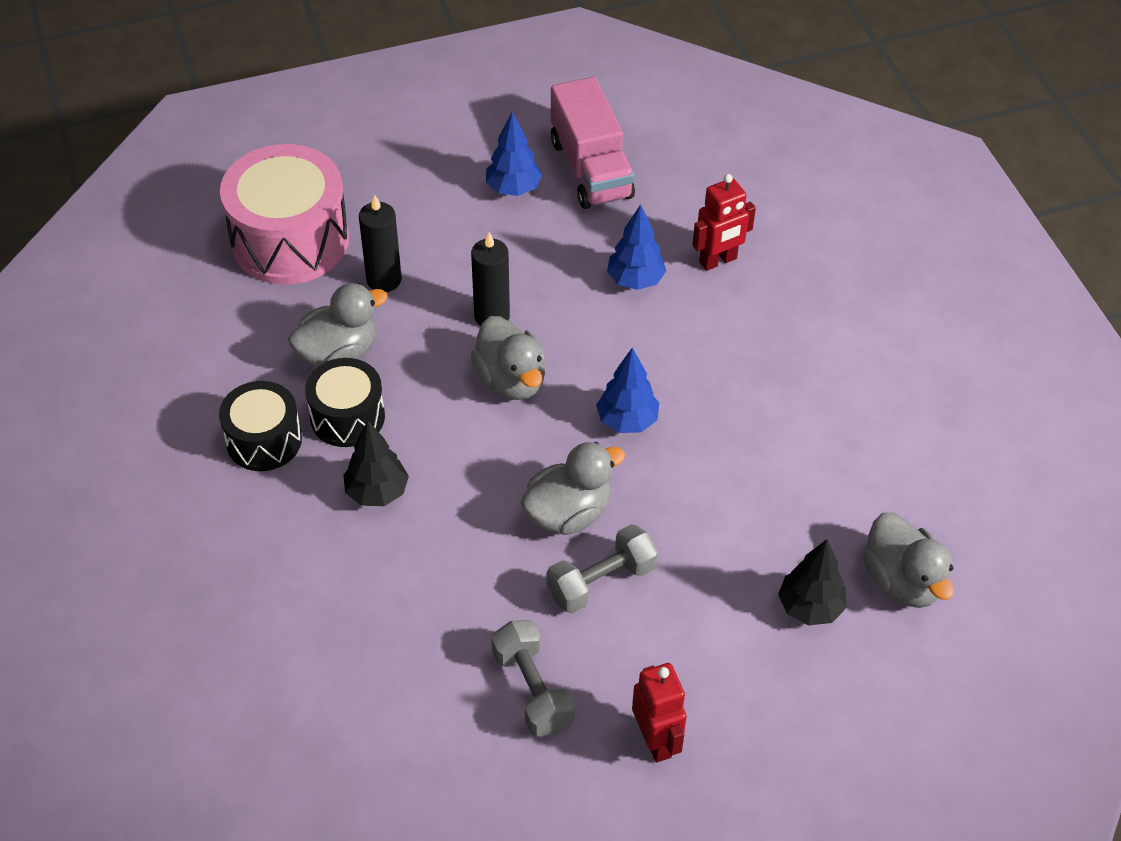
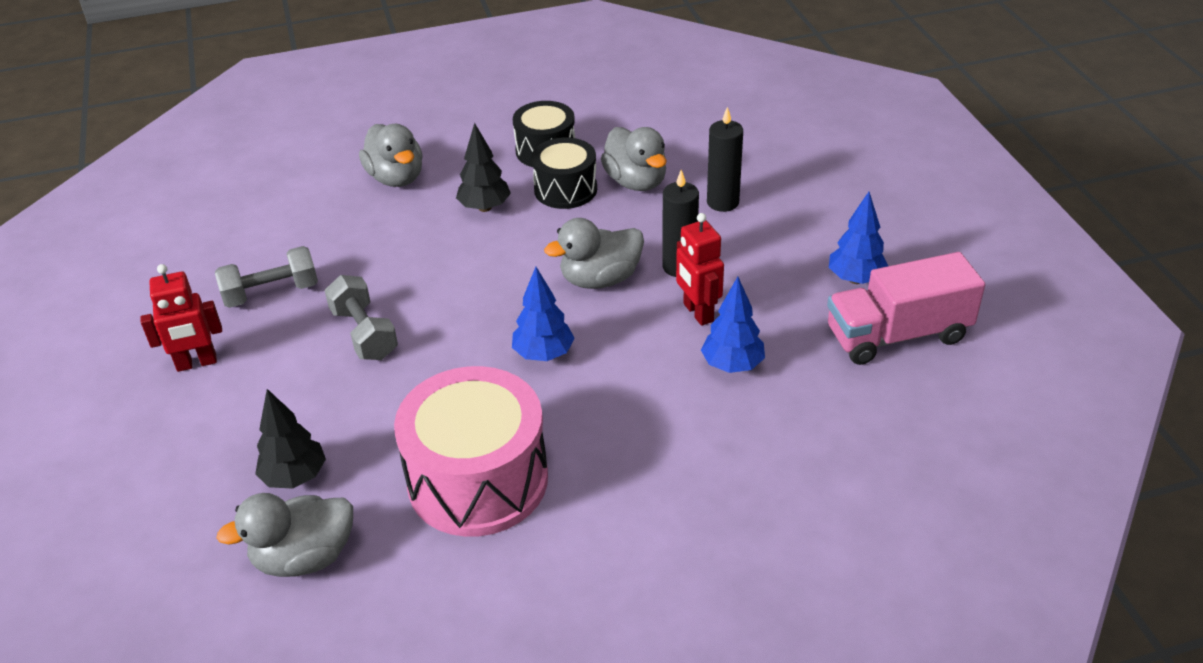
camera: 95 degrees right, 10 degrees down
(290, 240) = (766, 150): pink drum -> pink drum (478, 480)
(568, 513) = (442, 314): grey duck -> grey duck (396, 178)
(718, 261) = (767, 433): red robot -> red robot (697, 313)

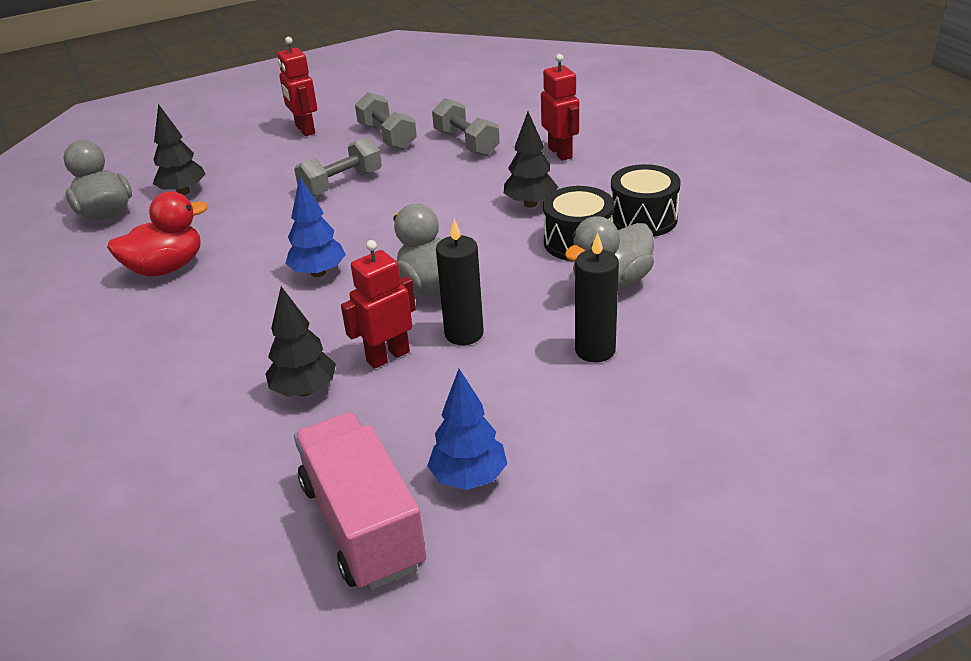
camera: 80 degrees right, 5 degrees down
(331, 236) = (466, 143): none -> grey dumbbell
(396, 178) = (560, 153): grey duck -> red robot
(478, 480) = (166, 268): pink drum -> red duck
(732, 365) = (304, 390): blue tree -> black tree

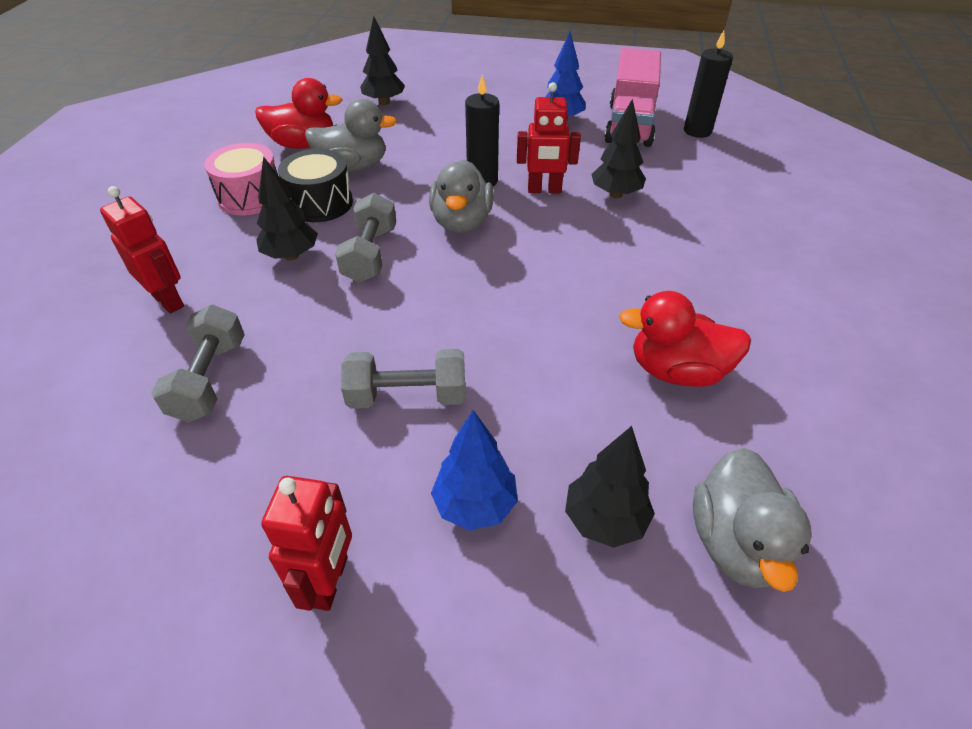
camera: 145 degrees left, 10 degrees up
(318, 273) = (534, 282): blue tree -> blue tree (475, 505)
(387, 137) = (260, 463): grey dumbbell -> grey dumbbell (370, 255)
(560, 153) = (168, 300): red robot -> red robot turned 120 degrees clockwise
(595, 350) = (424, 139): black candle -> black candle (697, 131)
(643, 219) = (250, 197): black drum -> pink drum
(701, 279) = (303, 144): none -> red duck
(728, 375) = (384, 102): none -> black tree

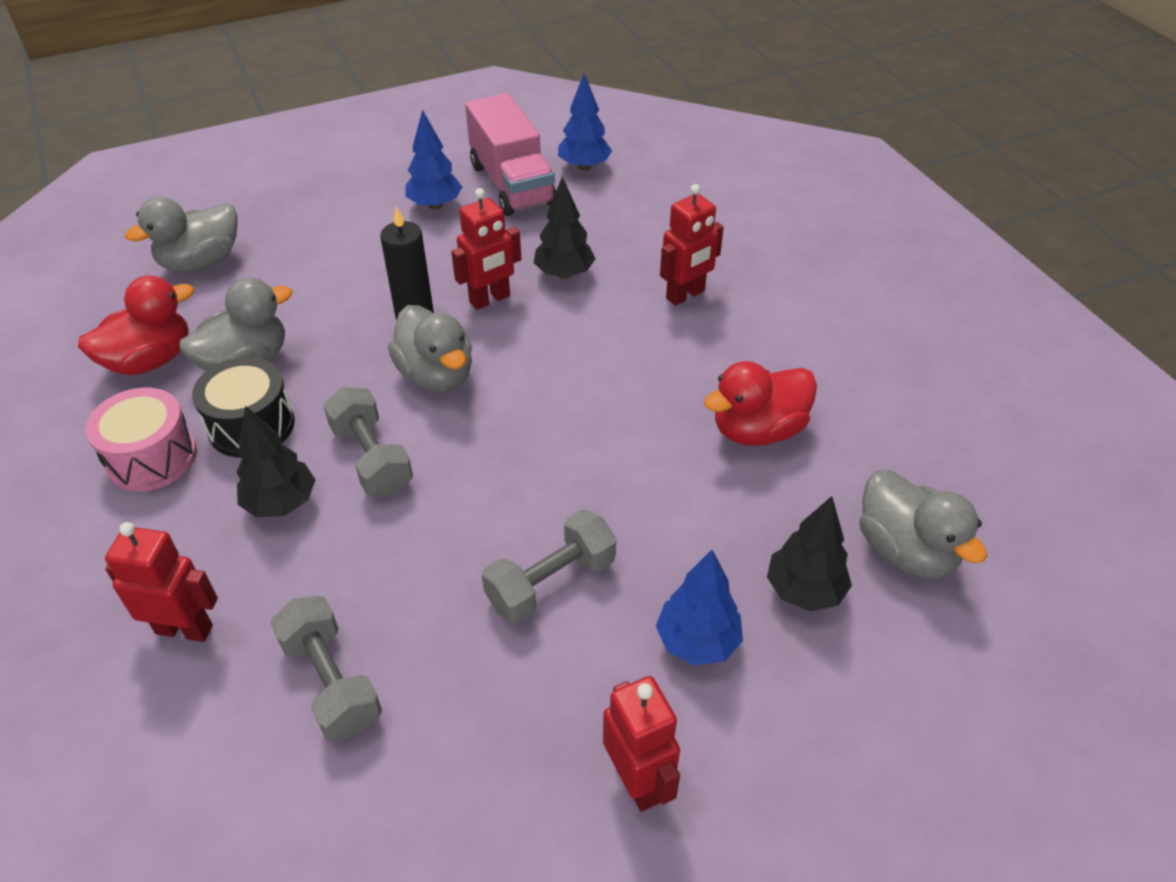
camera: 35 degrees left, 0 degrees up
(384, 102) = (201, 262): black tree -> grey duck
(697, 131) = (584, 167): black candle -> blue tree
(703, 245) = (685, 295): none -> red robot

